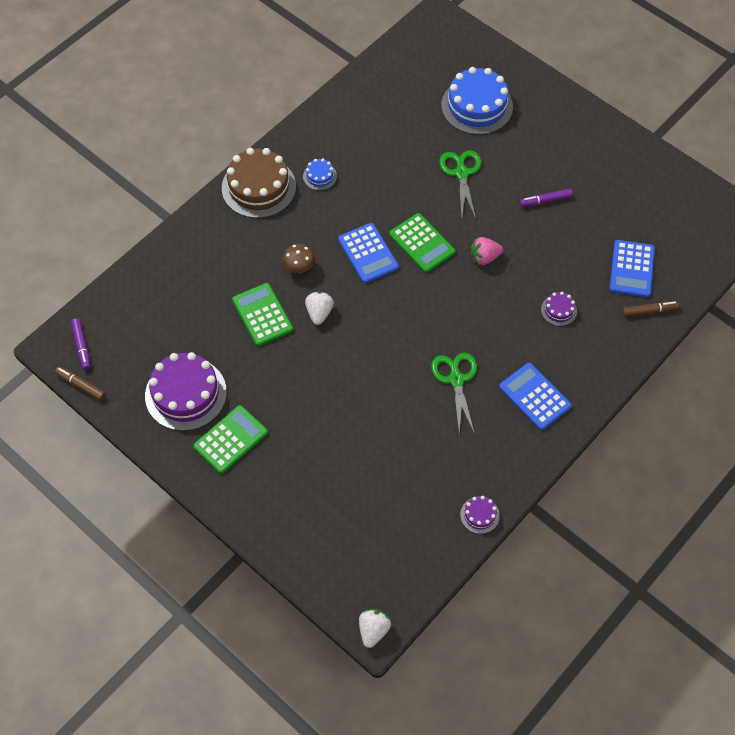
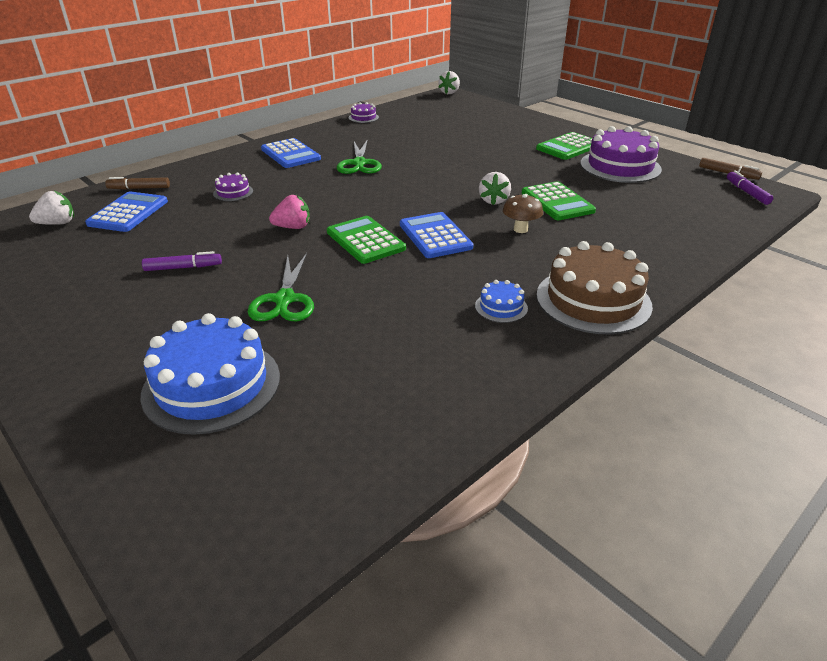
camera: 175 degrees left, 25 degrees down
(678, 249) = (58, 223): none -> white strawberry

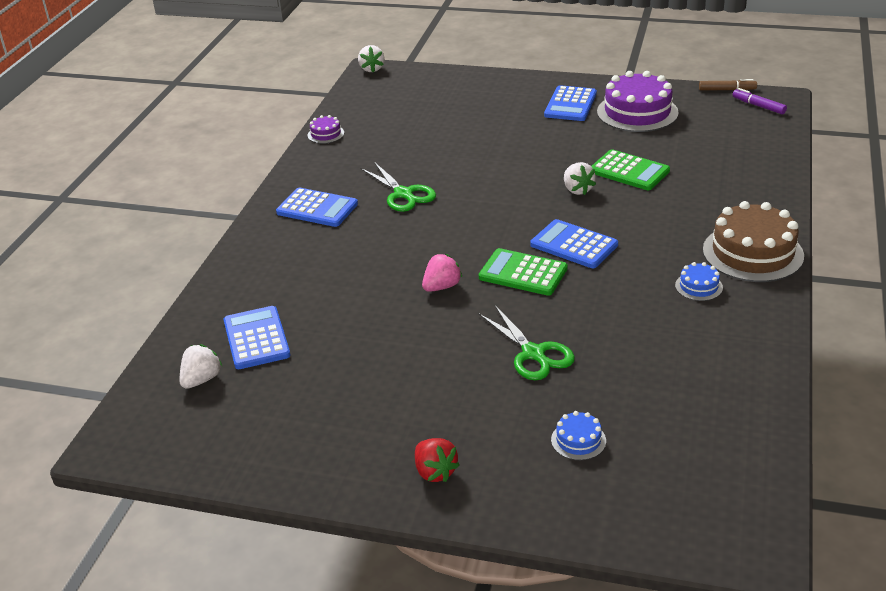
camera: 30 degrees left, 0 degrees up
(75, 353) = (435, 472): none -> red strawberry
(139, 188) = (220, 309): brown marker -> none
(183, 267) = (404, 365): purple marker -> none
(212, 385) = (578, 440): blue cake -> blue cake, size x0.46
(233, 192) = (327, 274): purple cake -> none
(520, 229) = (632, 211): brown mushroom -> none
(568, 147) = (570, 104): green calculator -> blue calculator

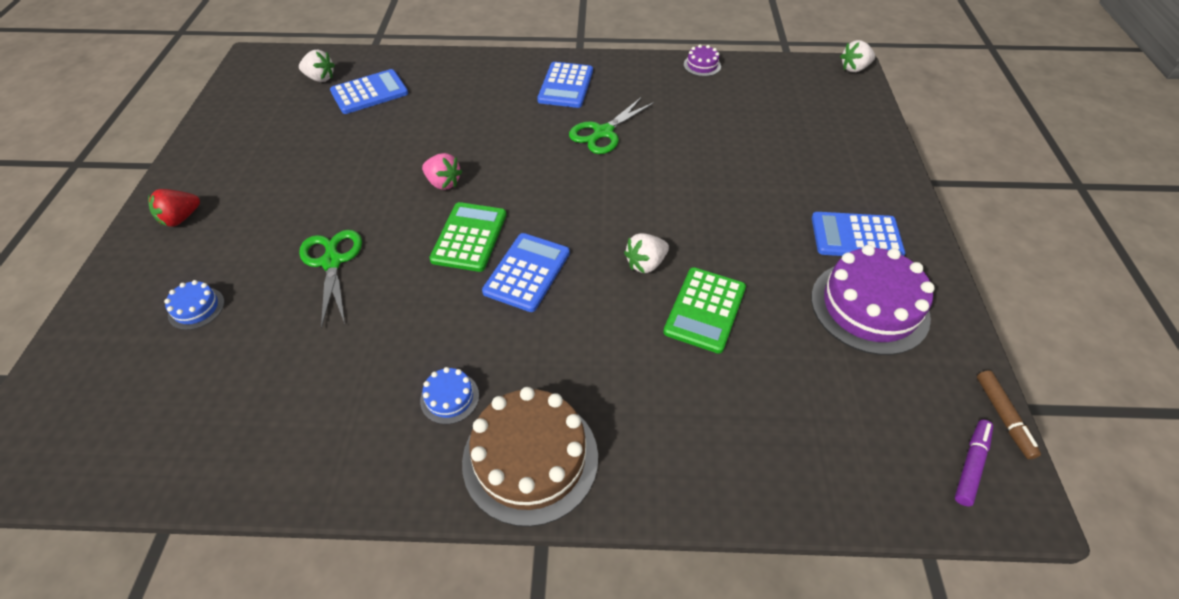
camera: 75 degrees right, 15 degrees up
(534, 354) = (332, 261): green scissors -> green scissors turned 120 degrees clockwise

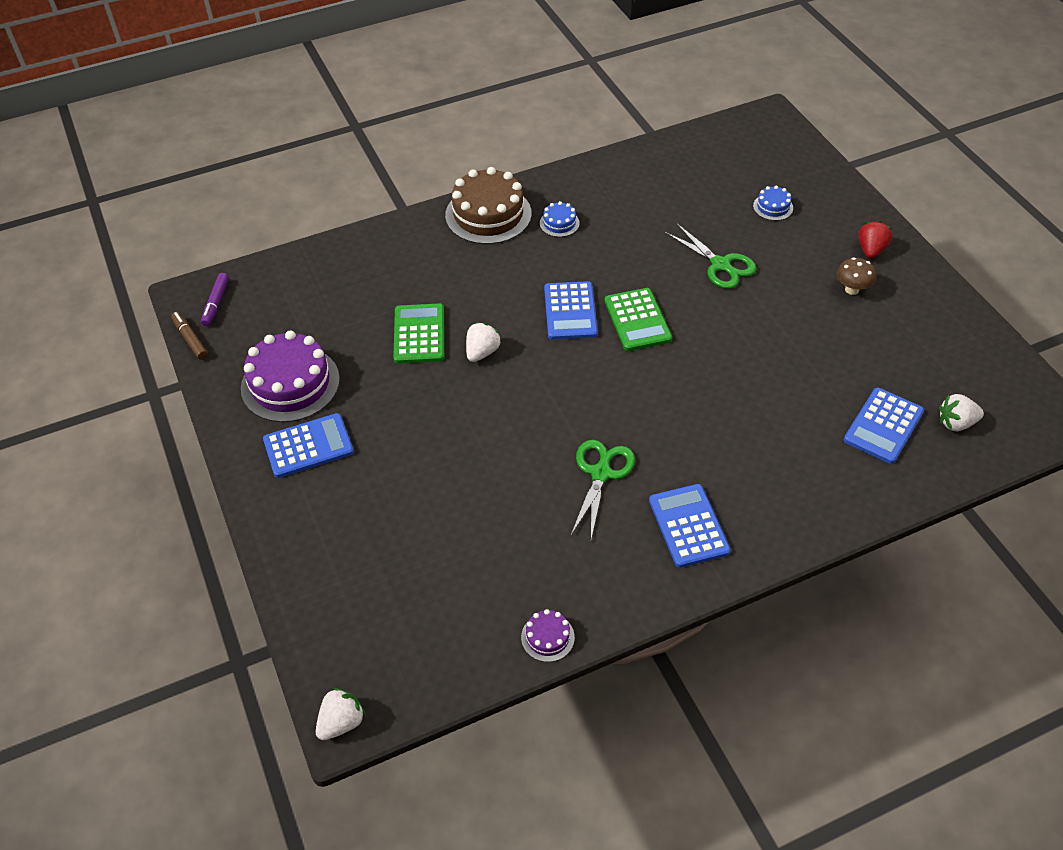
camera: 155 degrees right, 0 degrees up
(251, 190) = (852, 289): none -> brown mushroom
(443, 183) = (704, 357): pink strawberry -> none

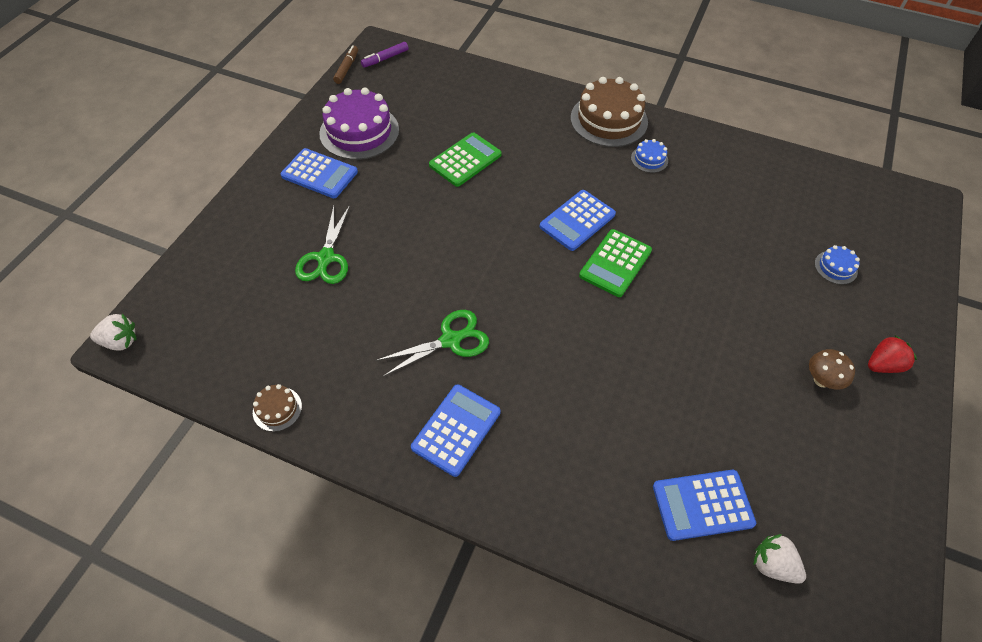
camera: 45 degrees right, 5 degrees up
(482, 352) = (486, 201): white strawberry -> none
(547, 637) = (277, 409): purple cake -> brown cake
(721, 265) = (732, 276): green scissors -> green scissors (326, 258)

